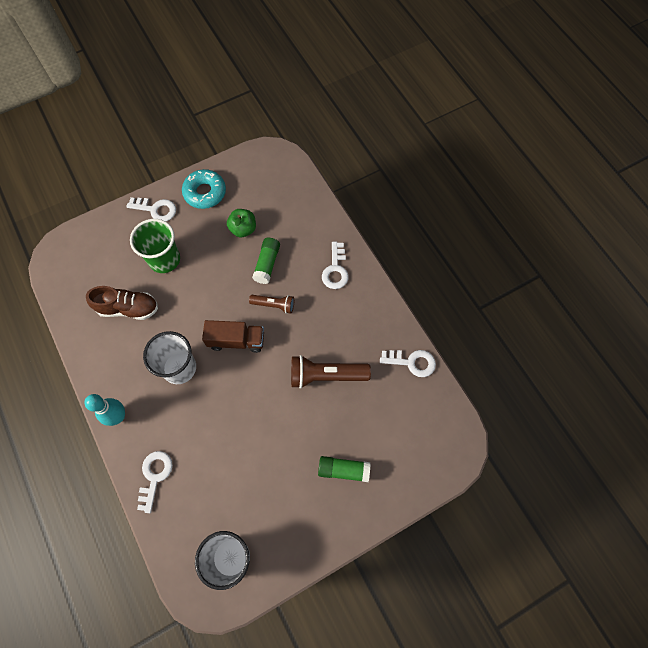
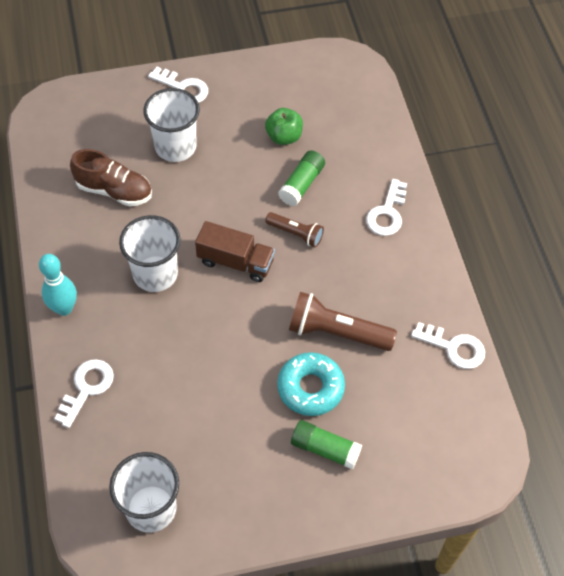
camera: 15 degrees right, 10 degrees down
(164, 259) = (175, 147): green cup -> white cup
(205, 192) = (249, 84): turquoise donut -> turquoise donut (310, 388)

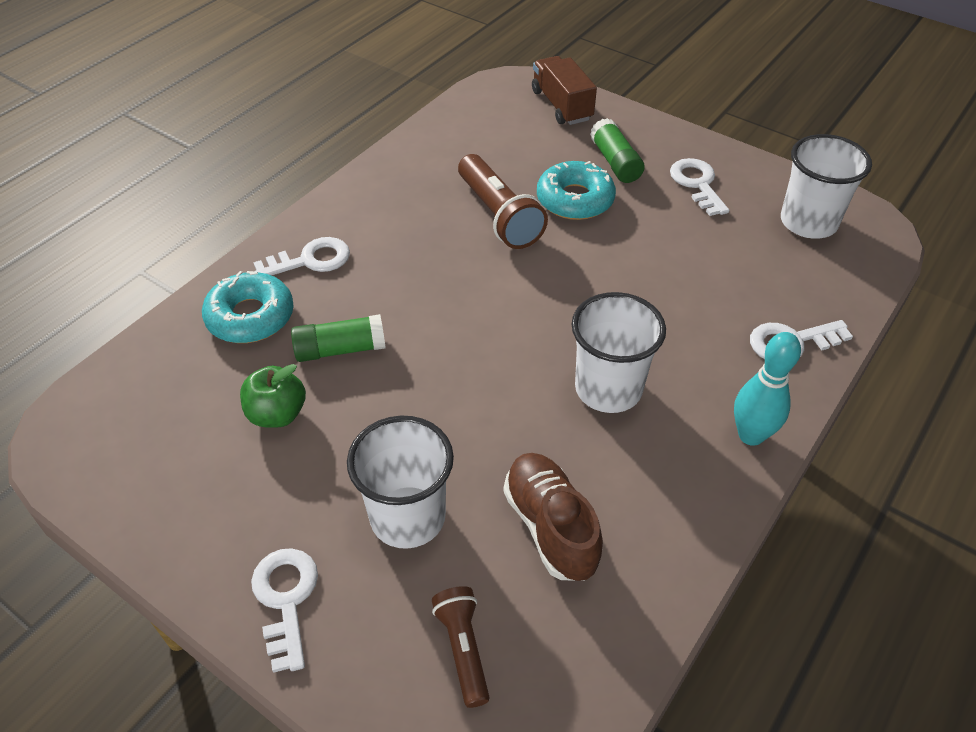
camera: 130 degrees left, 10 degrees down
(235, 262) = (510, 334): brown truck -> brown truck (561, 105)
(295, 234) = (417, 311): brown flashlight -> brown flashlight (463, 649)
(365, 162) = (250, 317): none -> turquoise donut
(454, 347) = (424, 144): white key -> white key (697, 184)

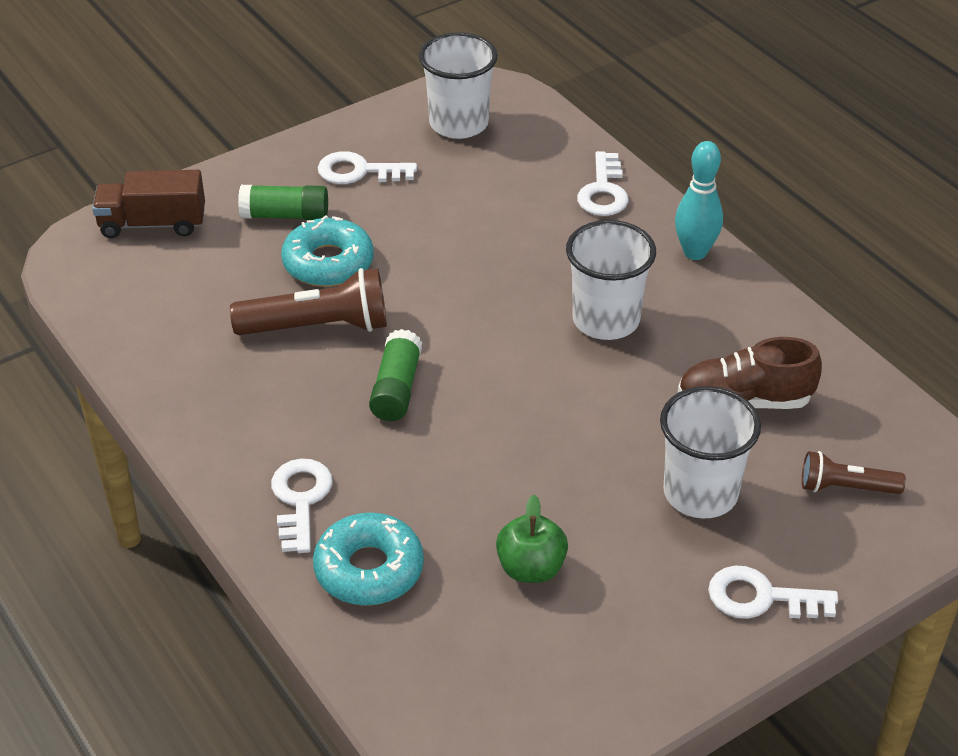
camera: 70 degrees left, 5 degrees down
(340, 349) = (460, 500): green glue stick -> green glue stick (396, 388)

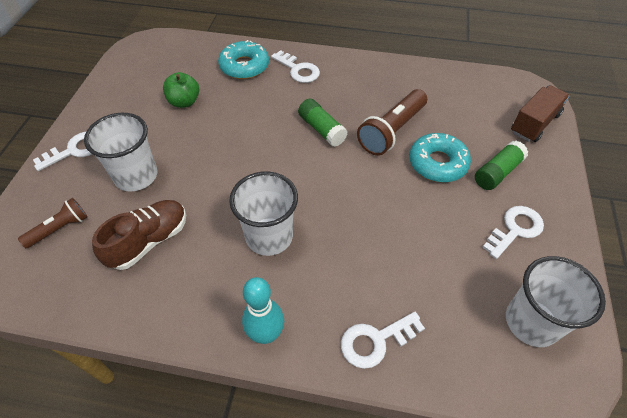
camera: 135 degrees right, 10 degrees up
(603, 191) = (375, 341): white key -> white key turned 75 degrees counterclockwise

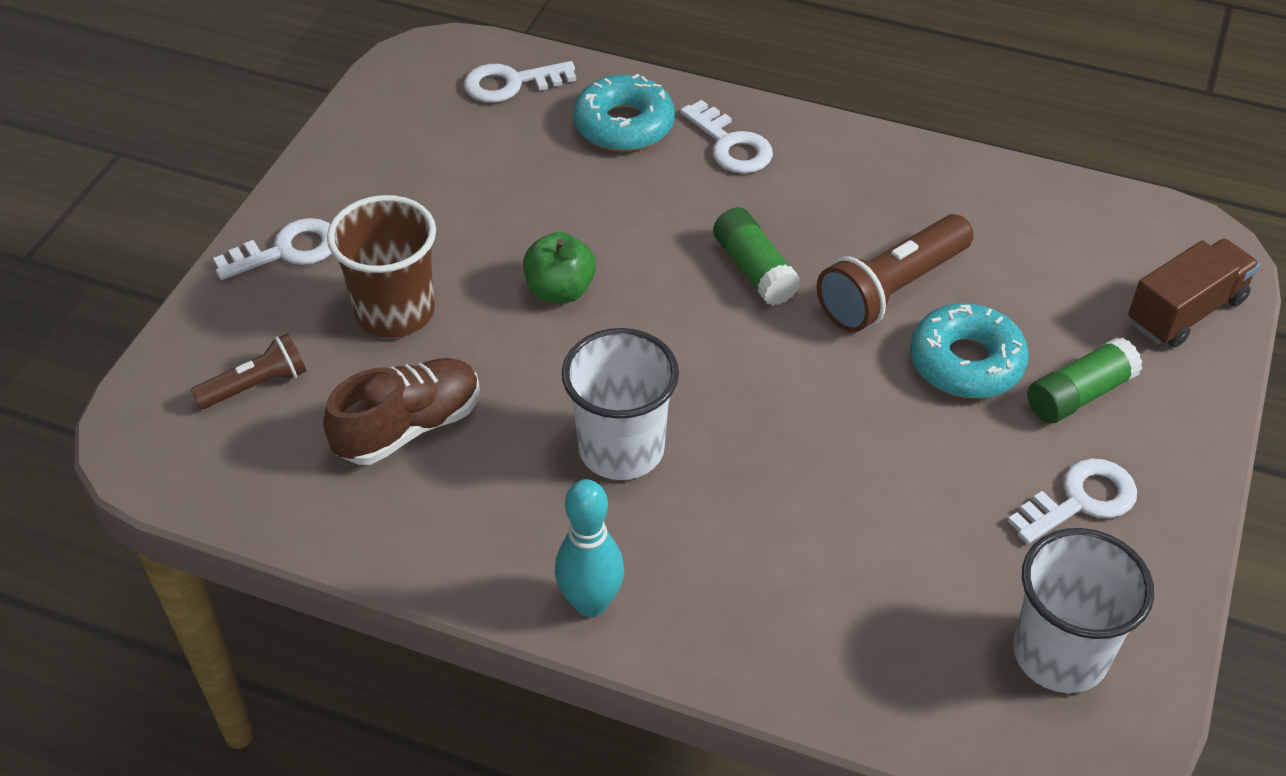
camera: 10 degrees right, 5 degrees down
(136, 176) = (395, 312): white cup -> brown cup
(184, 102) = (497, 183): green apple -> green apple (560, 290)
(375, 341) = (775, 641): white key -> white key (511, 83)

